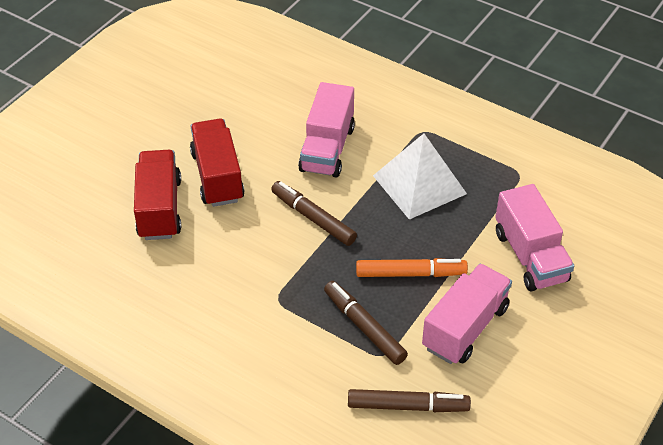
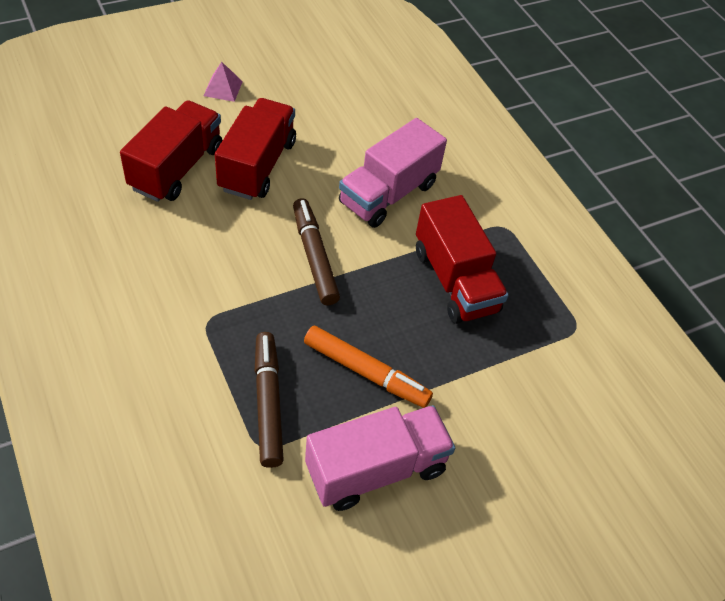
camera: 25 degrees right, 5 degrees up
(140, 133) = (223, 88): none -> pink pyramid
(408, 406) = (238, 523): brown marker -> none
(419, 184) = (455, 281): white pyramid -> red truck
(530, 256) = (516, 429): pink truck -> none

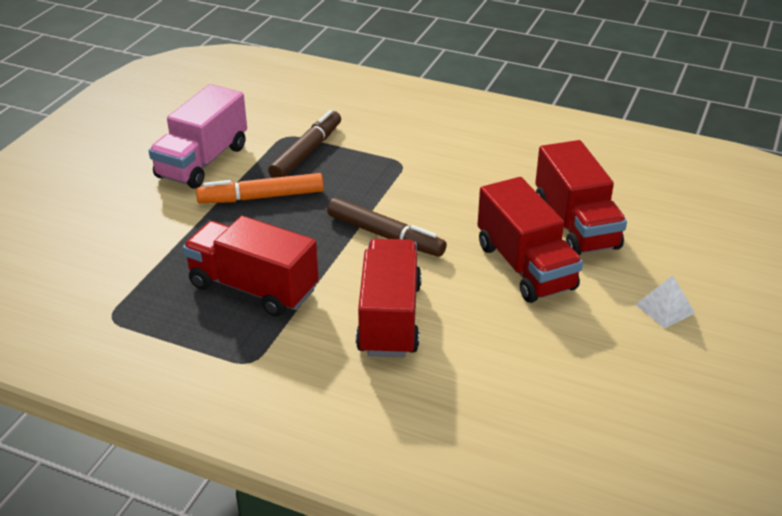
camera: 145 degrees right, 15 degrees down
(223, 88) = (665, 308): pink pyramid -> white pyramid
(268, 403) = (307, 152): brown marker -> brown marker turned 105 degrees counterclockwise
(388, 194) = (389, 318): pink truck -> red truck

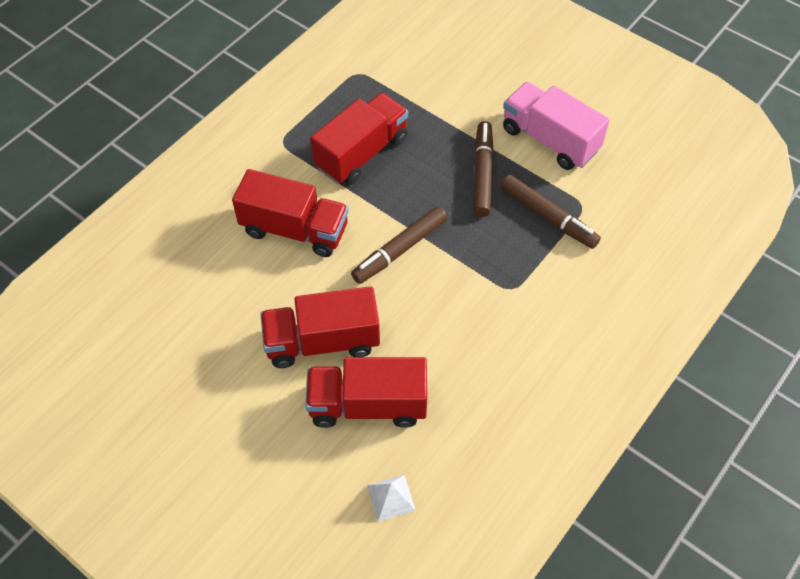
camera: 105 degrees right, 20 degrees up
(261, 197) = (482, 173): orange marker -> brown marker
(665, 308) = (229, 430): white pyramid -> white pyramid (391, 498)

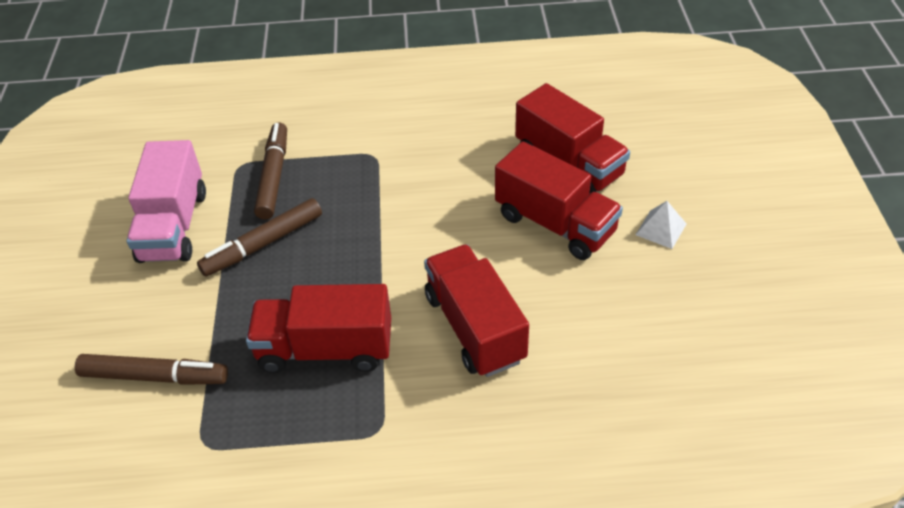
camera: 130 degrees left, 10 degrees down
(391, 498) = (613, 111): white pyramid -> white pyramid (661, 229)
(399, 250) = (411, 240): brown marker -> brown marker (155, 377)

